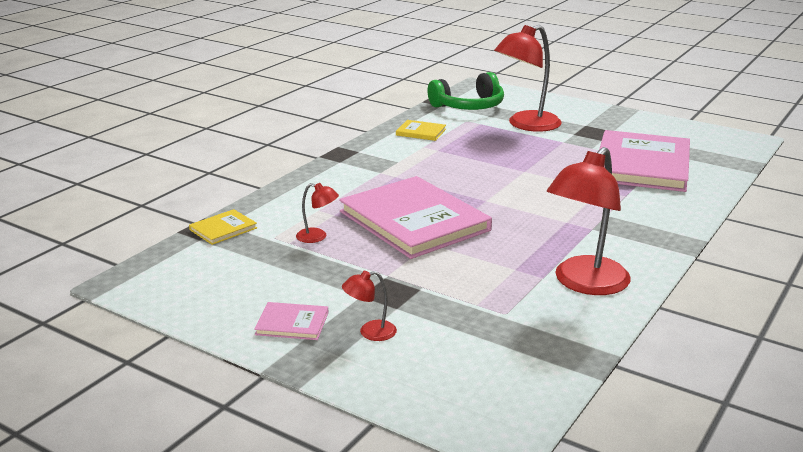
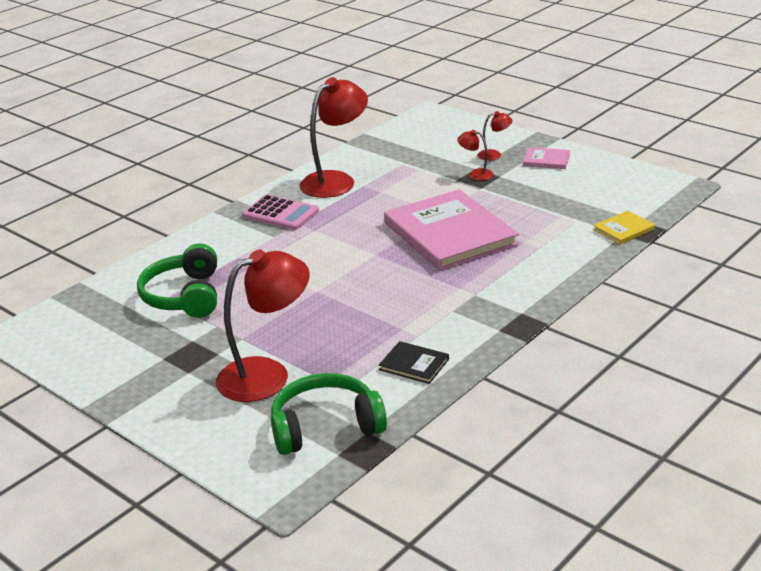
camera: 170 degrees left, 5 degrees up
(317, 237) = (536, 220): red lamp -> red lamp (475, 174)
(421, 132) = (414, 364): yellow book -> black book
(621, 239) = (280, 213): none -> pink calculator
(642, 165) = (184, 296): pink book -> green headphones

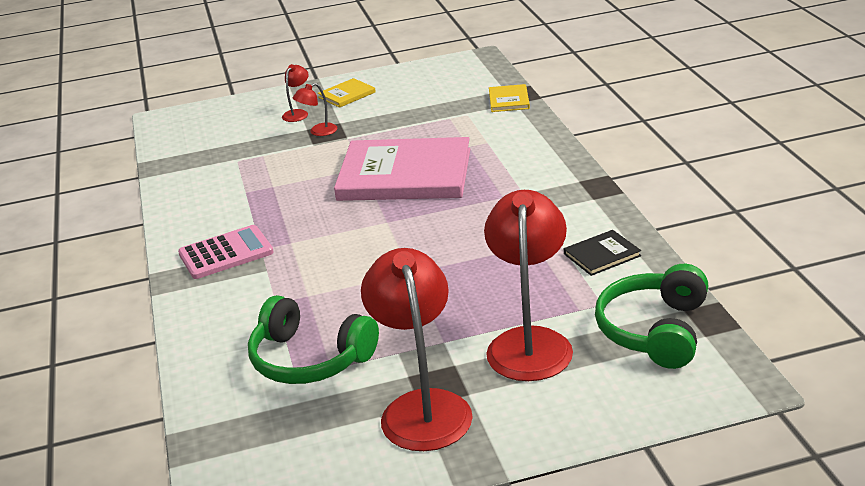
camera: 55 degrees left, 0 degrees up
(336, 180) = (210, 204): red lamp -> red lamp (422, 407)
(546, 160) = (347, 95): pink book -> yellow book

